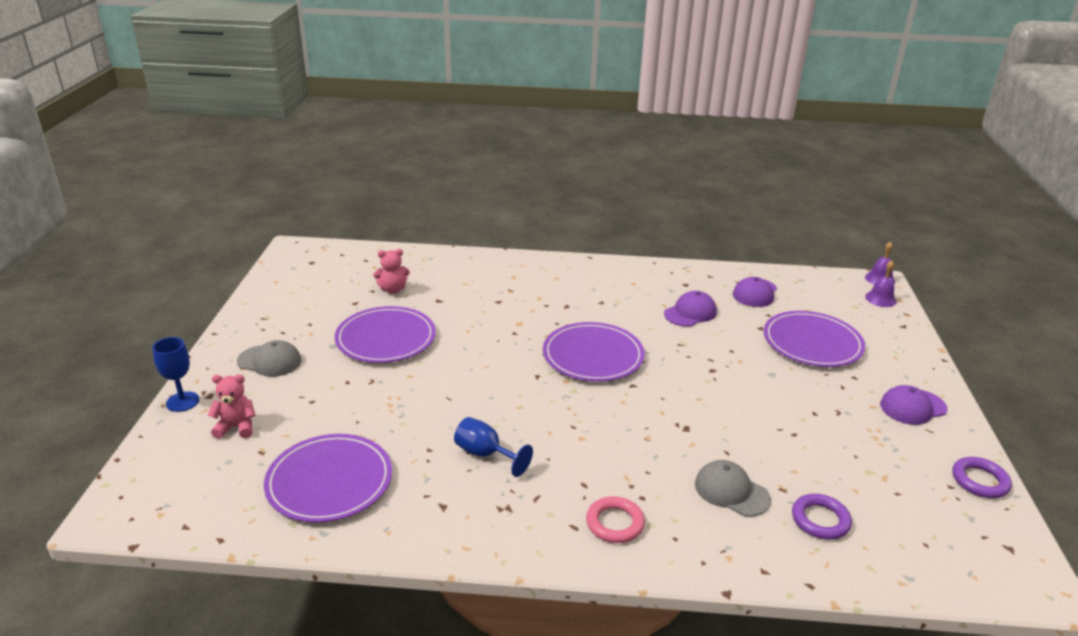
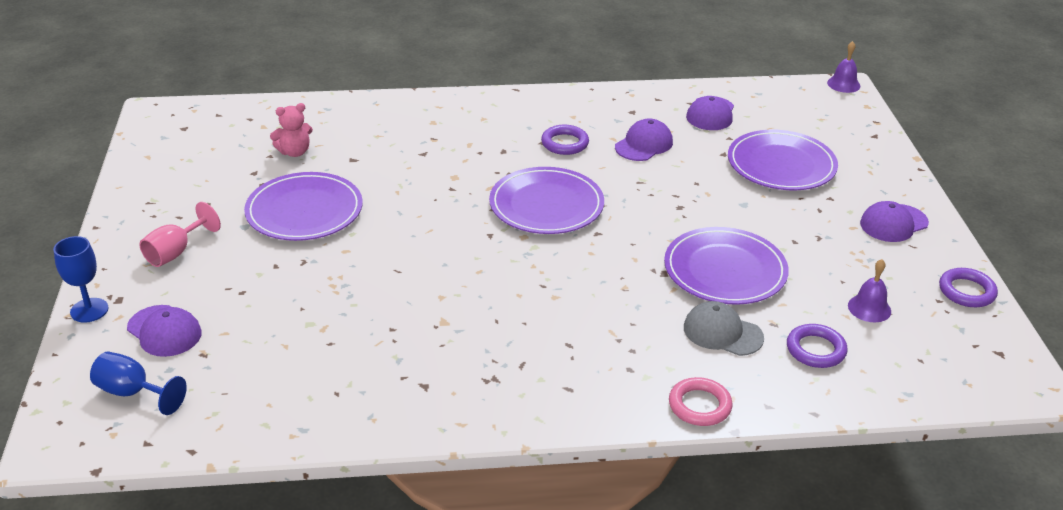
camera: 10 degrees left, 5 degrees up
(236, 427) = (164, 331): pink teddy bear -> purple cap
(269, 361) = (175, 252): grey cap -> pink goblet
(329, 481) = (292, 376): purple plate -> purple plate (725, 270)
(485, 454) = (455, 326): blue goblet -> blue goblet (132, 393)
(615, 523) = (609, 379): pink ring -> pink ring (699, 406)
(621, 305) = (565, 143): none -> purple ring
(880, 299) = (847, 107): purple bell -> purple bell (869, 308)

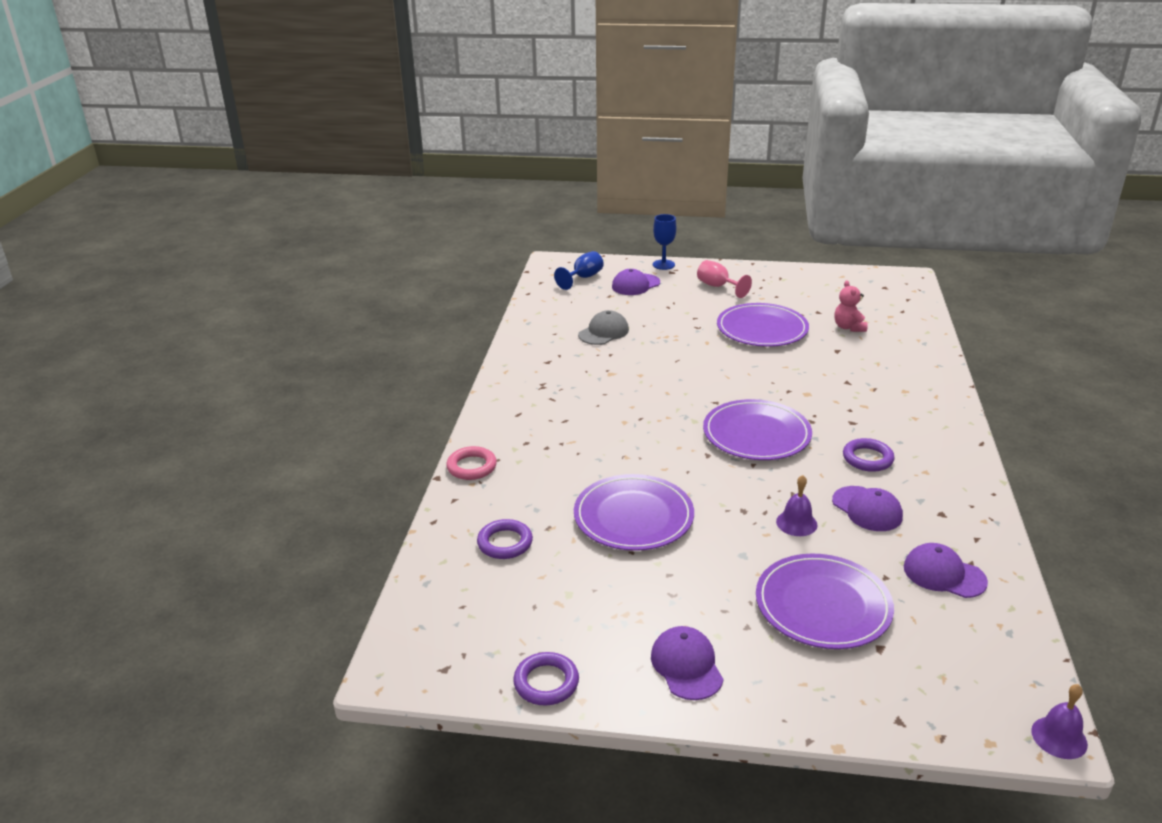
camera: 105 degrees right, 5 degrees down
(722, 332) = (548, 496): grey cap -> grey cap (603, 332)
(869, 308) = (547, 595): purple bell -> purple bell (796, 523)

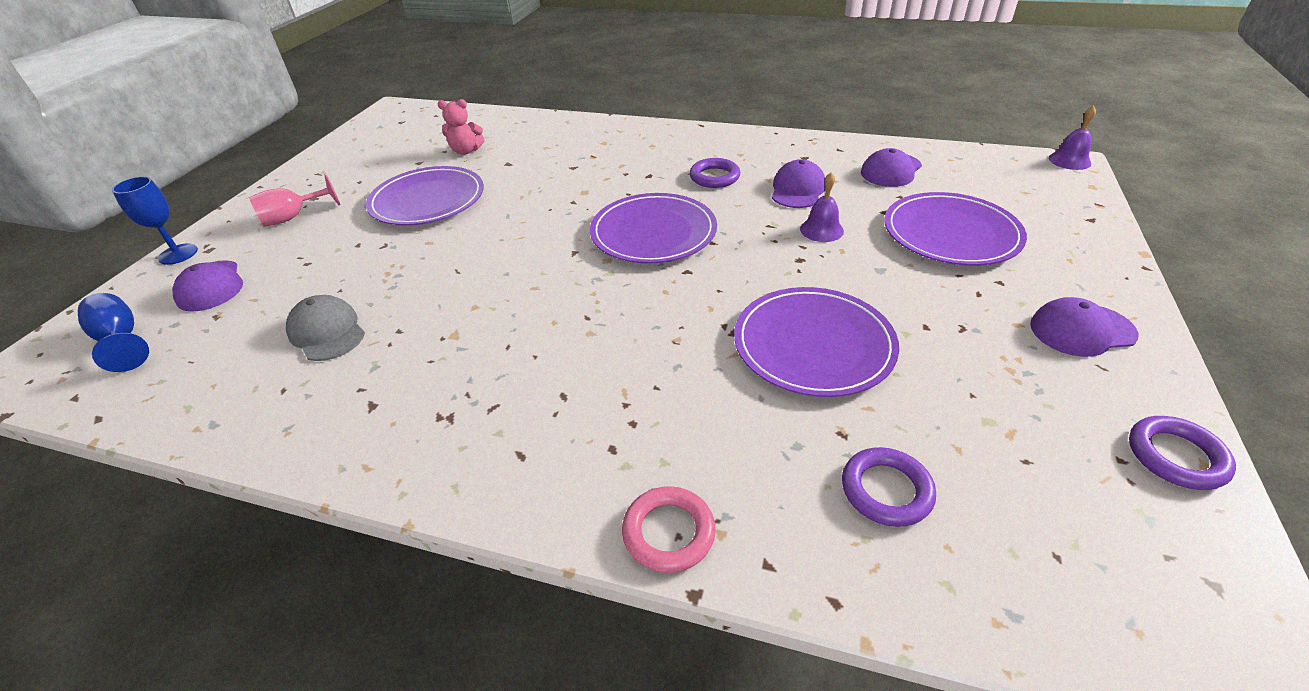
camera: 80 degrees left, 10 degrees up
(867, 509) = (797, 189): purple cap -> purple cap turned 45 degrees counterclockwise

